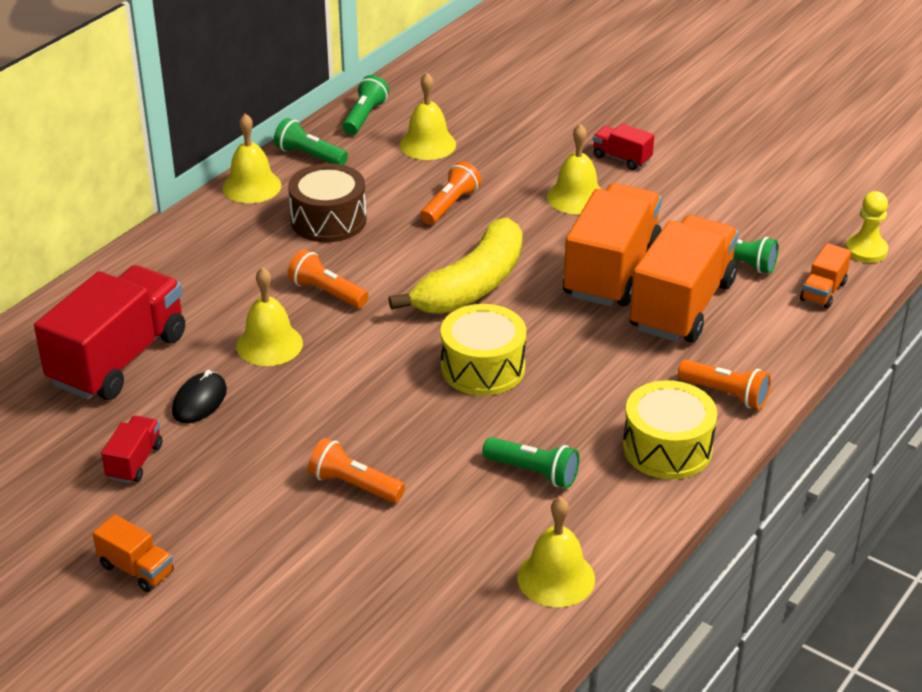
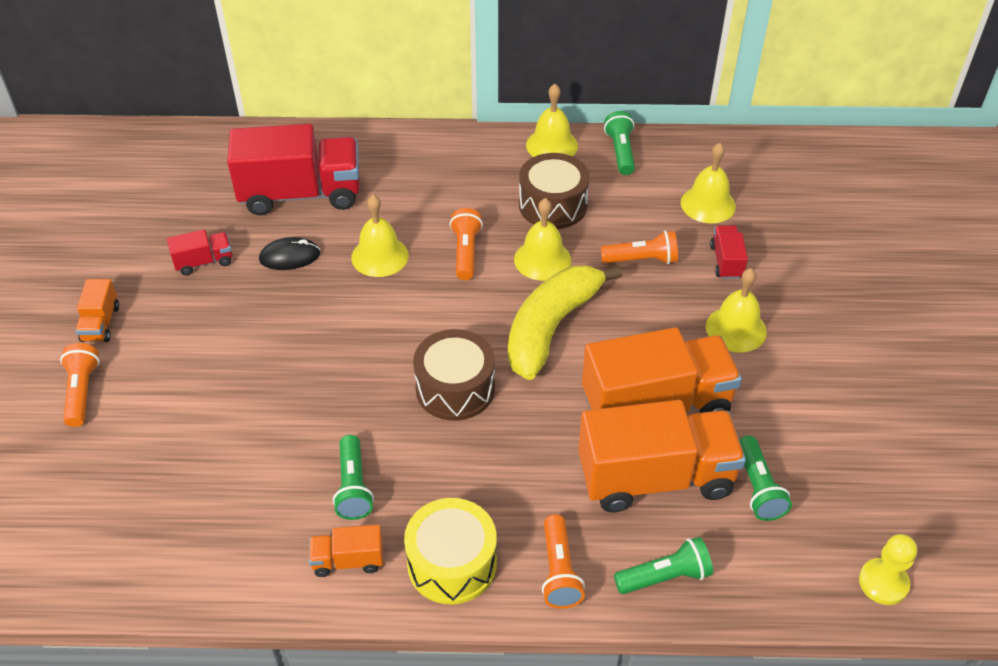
camera: 55 degrees right, 10 degrees up
(354, 485) = (261, 387): orange flashlight -> orange flashlight (82, 392)
(364, 117) = (703, 151): green flashlight -> green flashlight (665, 577)
(472, 285) = (551, 327): yellow banana -> yellow banana turned 120 degrees clockwise
(483, 367) = (455, 388): yellow drum -> brown drum
(556, 578) = (239, 566): yellow bell -> yellow bell (542, 259)
(621, 158) = (825, 329): red truck -> red truck (726, 261)
(823, 291) = (780, 577): orange truck -> orange truck (348, 560)

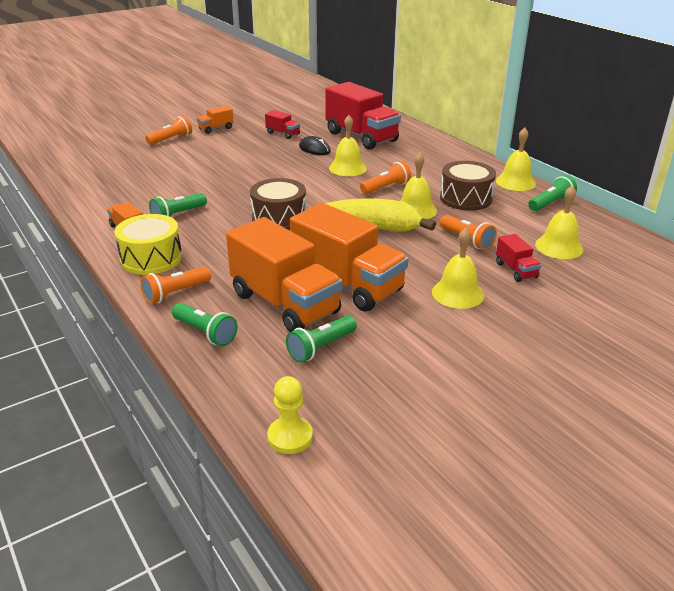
camera: 55 degrees right, 15 degrees down
(726, 261) = (516, 270): red truck -> red truck turned 105 degrees clockwise

